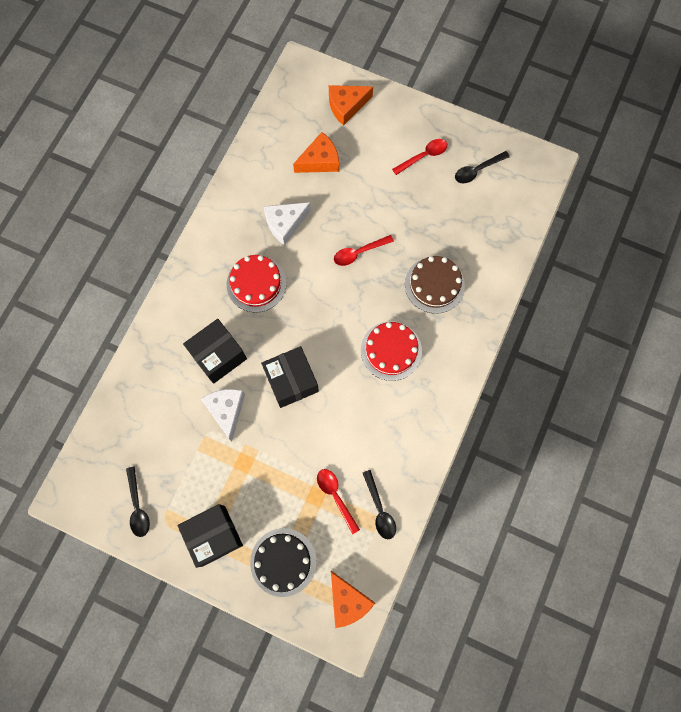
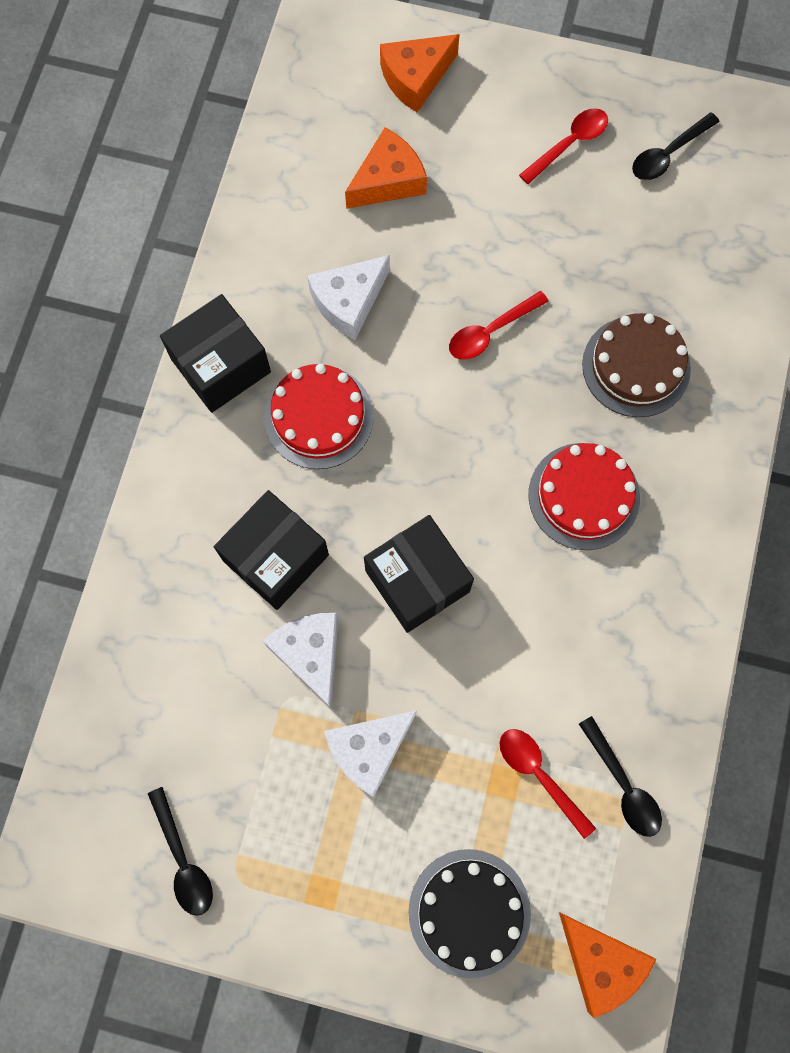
camera: 10 degrees left, 0 degrees up
(213, 535) = (333, 887): black box -> black box (221, 365)
(247, 466) = (369, 750): none -> white cheese

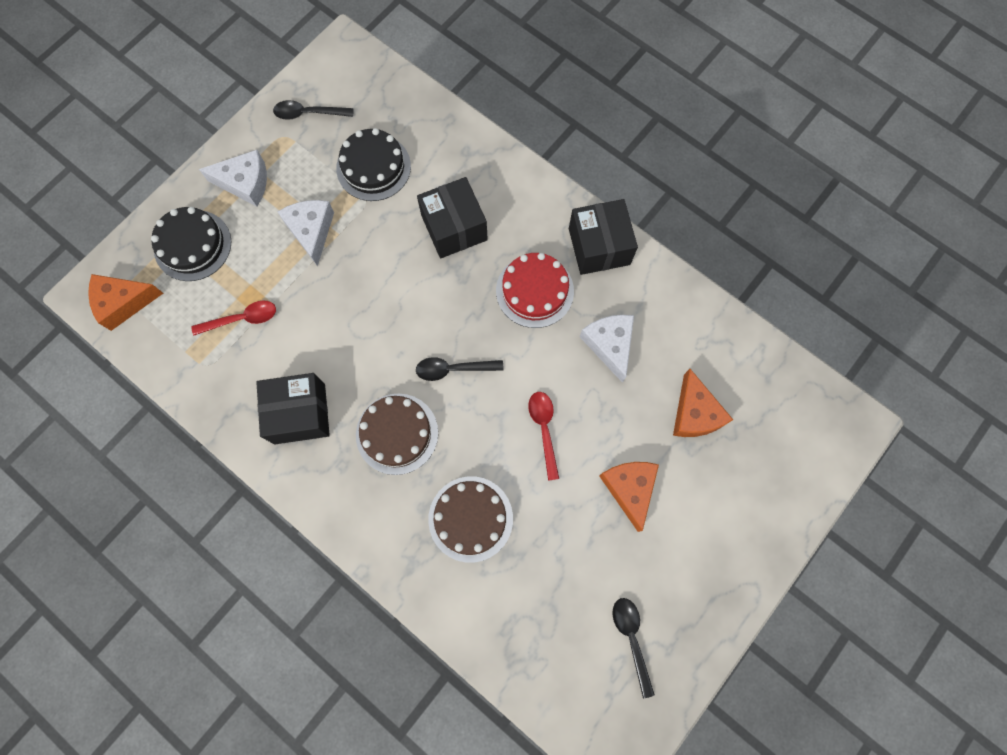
camera: 115 degrees right, 0 degrees up
(231, 714) = (373, 167): none -> black cake
(310, 654) = (384, 223): white cheese -> white cheese (245, 183)
(415, 78) = (776, 473): orange cheese -> orange cheese (629, 489)
(417, 581) = (396, 303): black box -> black box (300, 414)
(569, 144) = (672, 563): red spoon -> none
(584, 496) = (397, 433): red cake -> brown cake
(623, 785) = (208, 365): black spoon -> black spoon (453, 369)

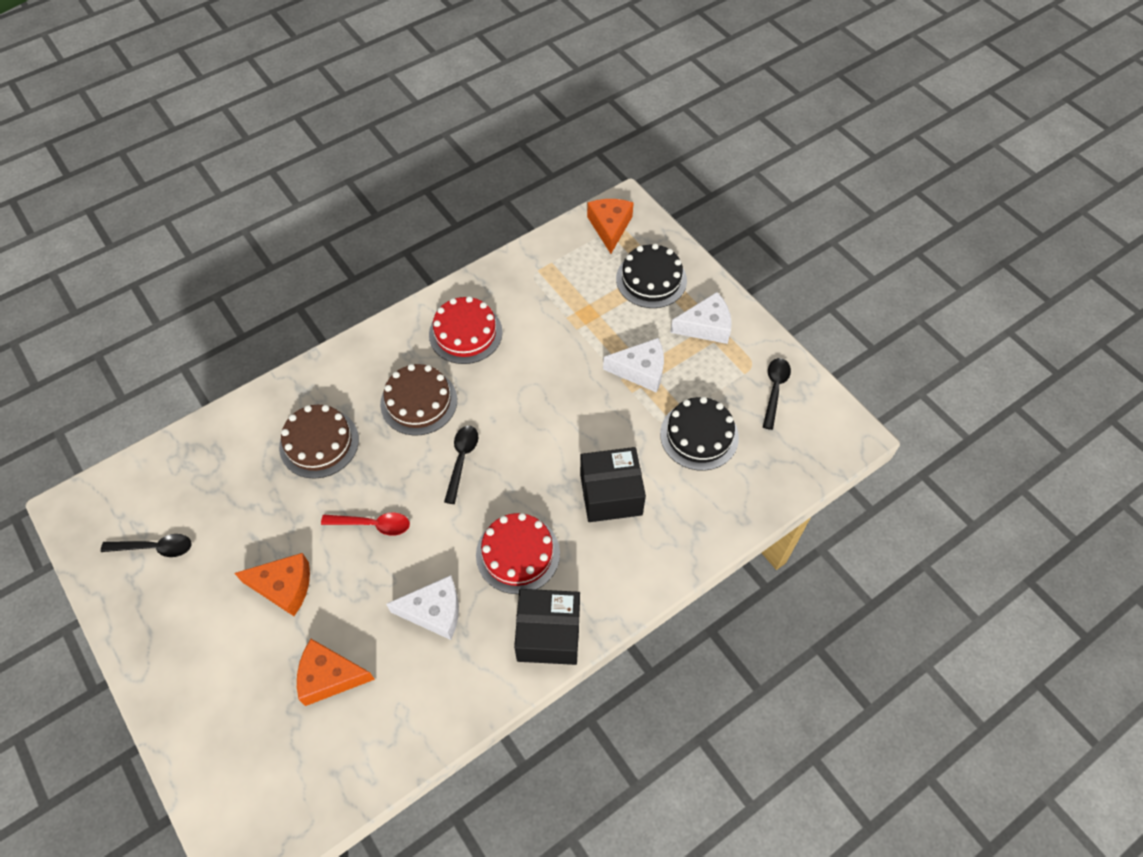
camera: 105 degrees right, 15 degrees down
(242, 319) = (568, 305): red spoon -> none
(245, 183) = (706, 326): white cheese -> white cheese turned 120 degrees counterclockwise
(300, 414) = (465, 333): black box -> red cake

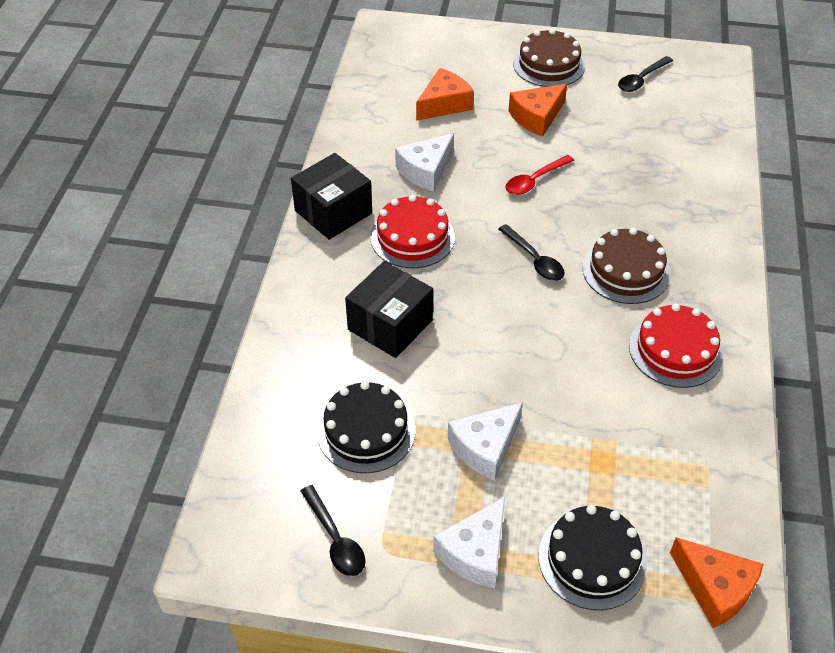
camera: 135 degrees right, 10 degrees down
(319, 443) = (647, 193): brown cake -> brown cake (549, 64)

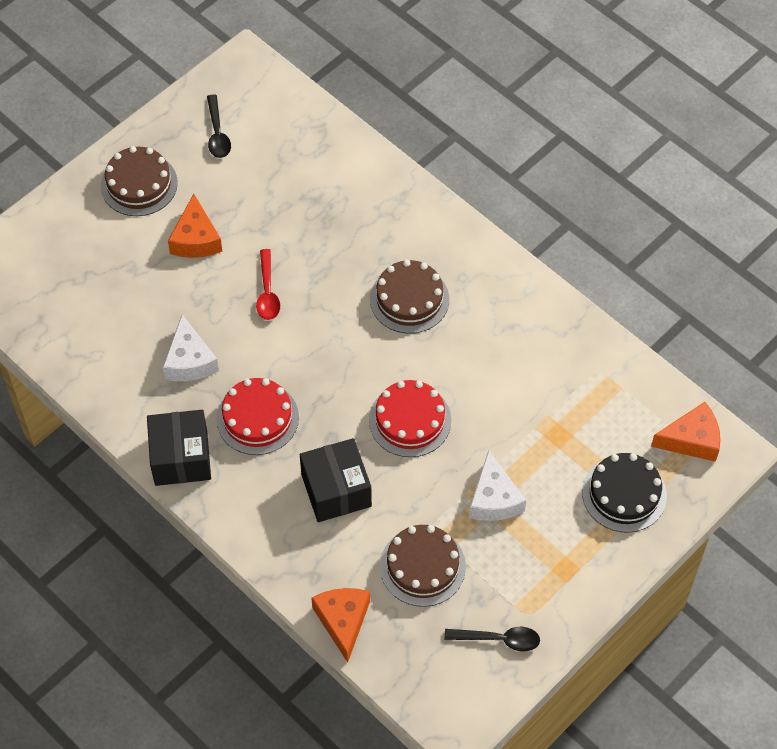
camera: 55 degrees left, 10 degrees up
(366, 431) = (422, 566): black cake -> brown cake
(444, 104) = (120, 294): orange cheese -> orange cheese (343, 621)
(475, 552) = (570, 559): white cheese -> none
(534, 260) = (350, 350): black spoon -> none
(675, 350) = (503, 323): red cake -> red cake (410, 420)

